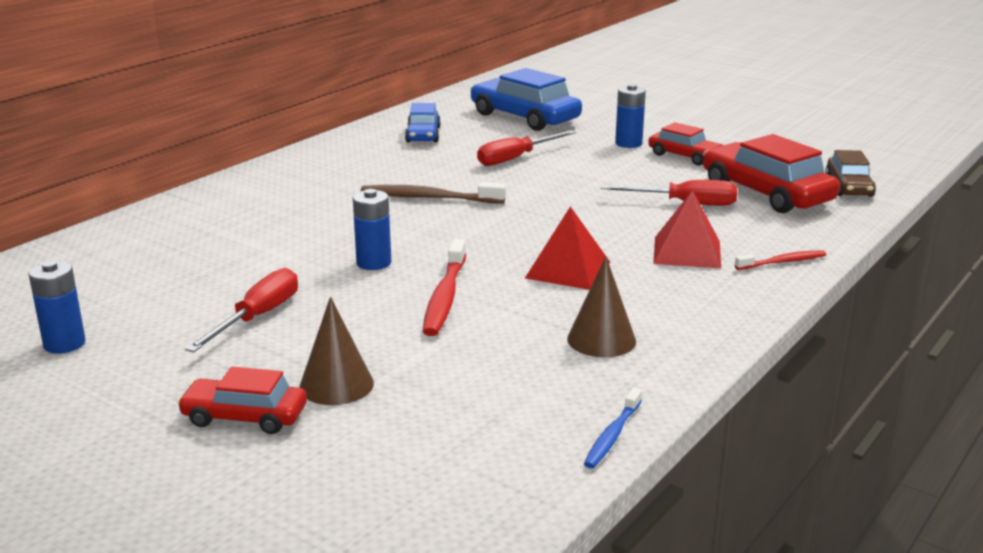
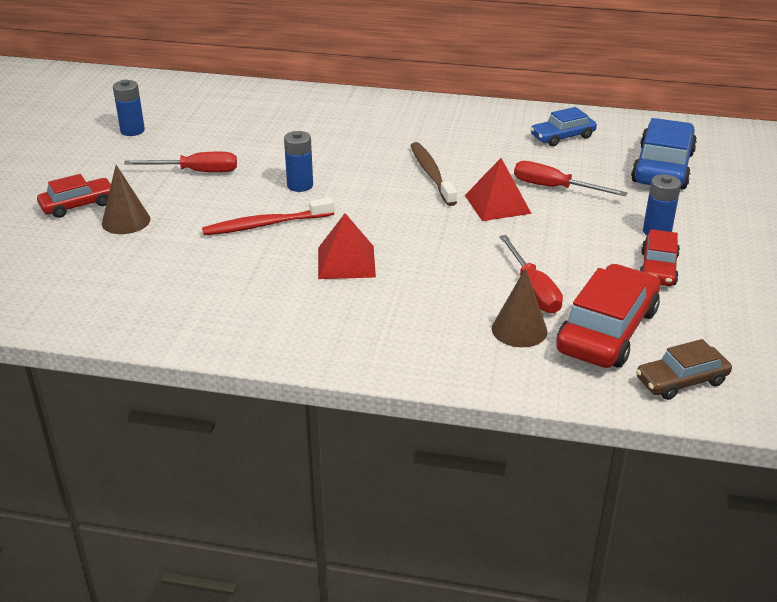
camera: 65 degrees right, 10 degrees up
(245, 416) = (78, 205): red car -> red car turned 75 degrees clockwise
(601, 339) = (238, 301): brown cone -> brown cone (519, 330)
(612, 435) = (106, 332): blue toothbrush -> none
(687, 252) = (425, 310): red pyramid -> red pyramid (497, 204)
(782, 262) = (444, 363): red toothbrush -> none

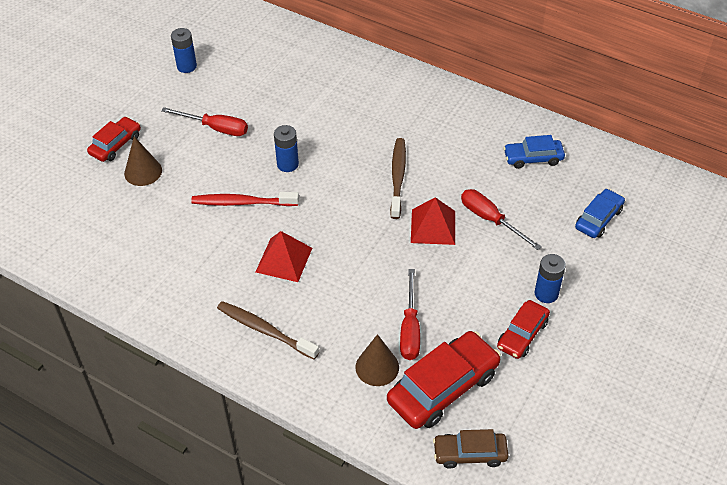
camera: 20 degrees right, 15 degrees up
(78, 205) = (116, 144): red car -> red car turned 45 degrees counterclockwise
(363, 326) = (265, 330): none -> brown toothbrush
(663, 167) = (598, 219): blue car -> blue car, size x0.58

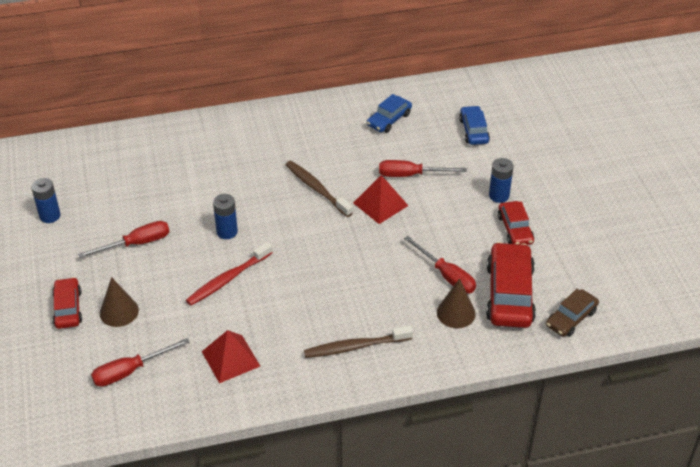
camera: 45 degrees left, 5 degrees down
(97, 222) = (130, 371): none -> red screwdriver
(284, 259) = (308, 294): red pyramid -> red pyramid (230, 358)

